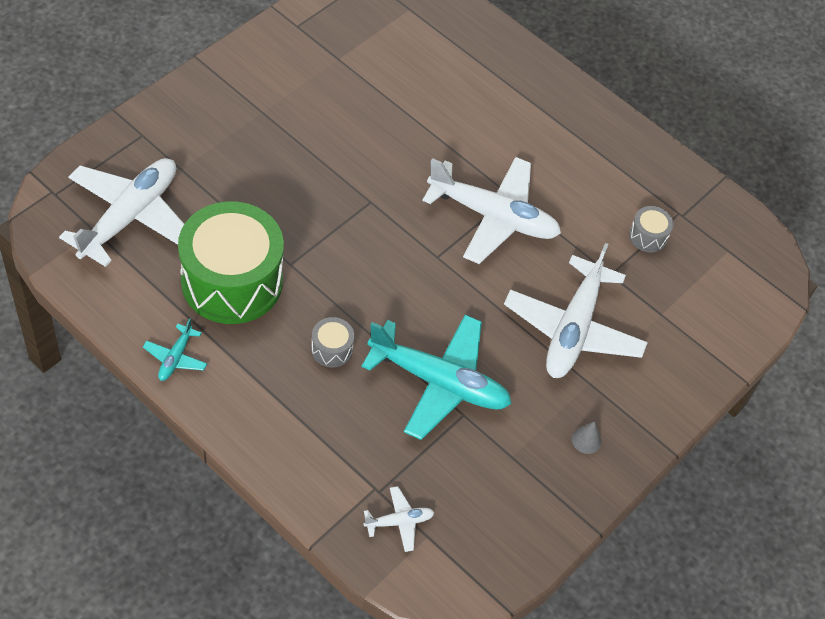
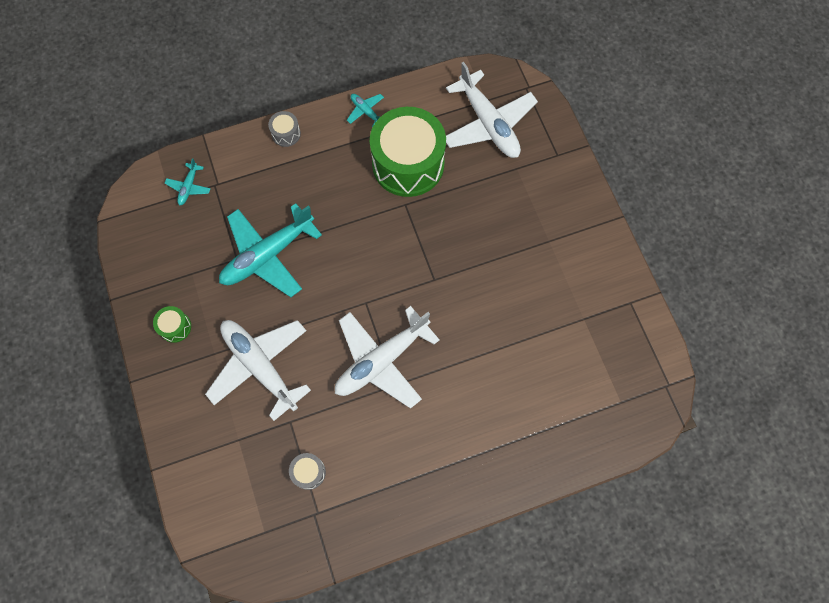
camera: 125 degrees right, 15 degrees up
(332, 349) = (326, 201): grey drum -> grey drum (286, 134)
(399, 522) = (189, 187): white plane -> turquoise plane
(586, 440) = (175, 327): grey cone -> green drum

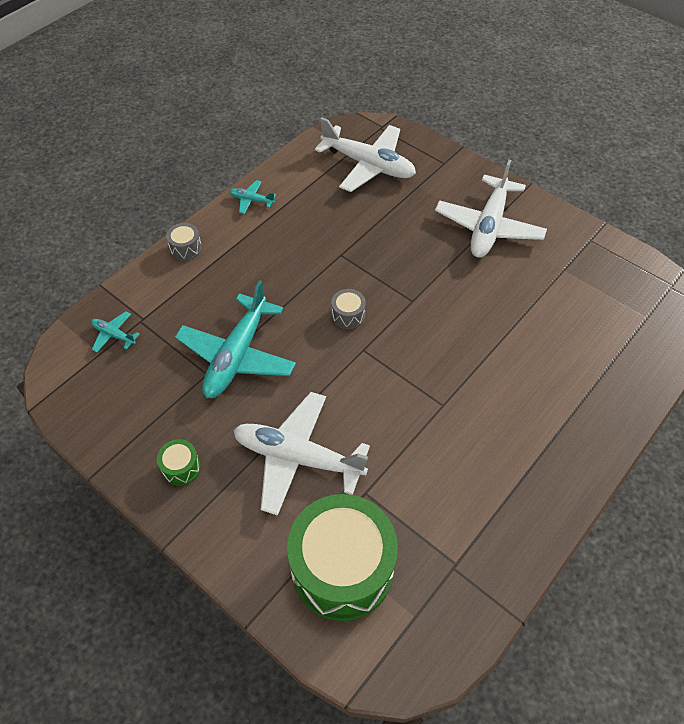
camera: 30 degrees left, 15 degrees down
(189, 187) = (113, 335): turquoise plane -> turquoise plane turned 135 degrees clockwise
(309, 472) = (418, 530): grey drum -> grey drum (348, 315)
(381, 361) = (415, 391): white plane -> white plane (488, 226)
(408, 164) = (320, 223): green drum -> green drum (342, 568)

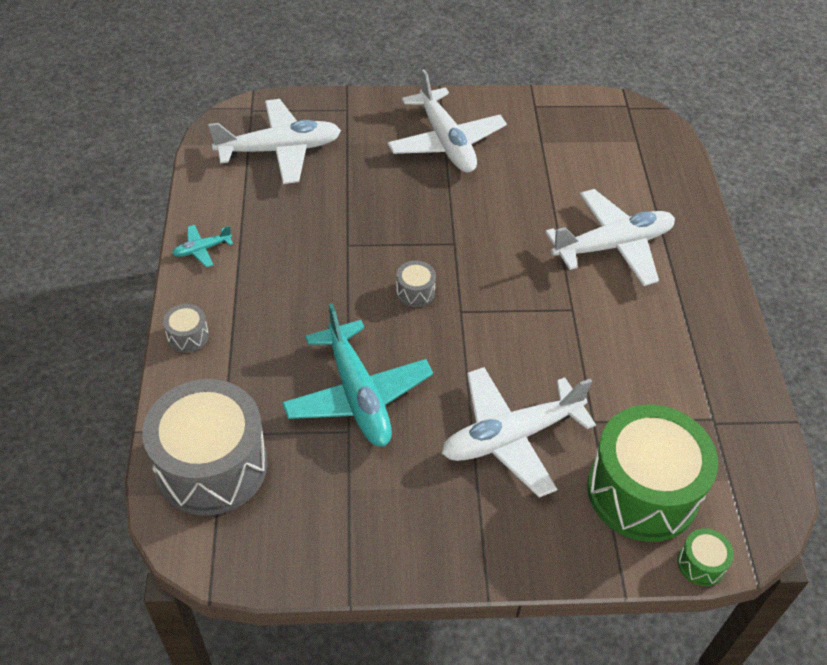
camera: 45 degrees left, 5 degrees down
(113, 335) = (211, 465): turquoise plane -> grey drum
(181, 467) = (423, 526): green drum -> green drum (701, 564)
(529, 382) = (613, 246): none -> white plane

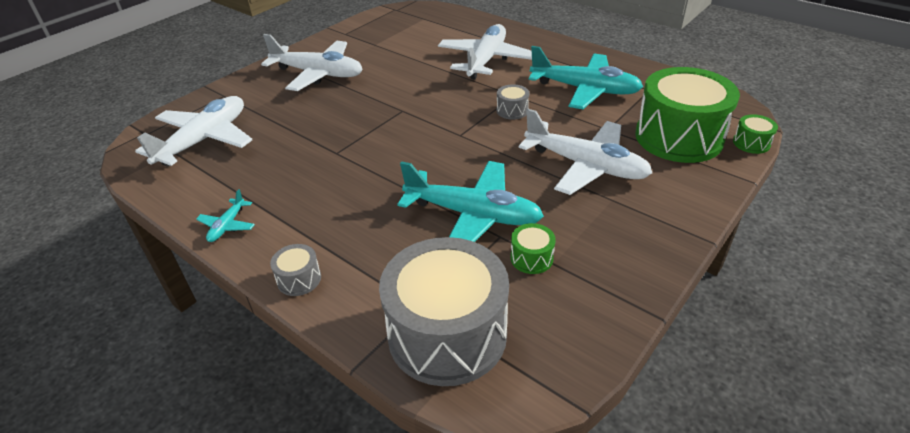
camera: 45 degrees left, 10 degrees down
(341, 470) = (531, 258): none -> green drum
(415, 292) = (418, 145): grey drum -> grey drum (512, 110)
(510, 437) = (586, 166): white plane -> white plane turned 75 degrees counterclockwise
(648, 362) = (585, 90): none -> turquoise plane

